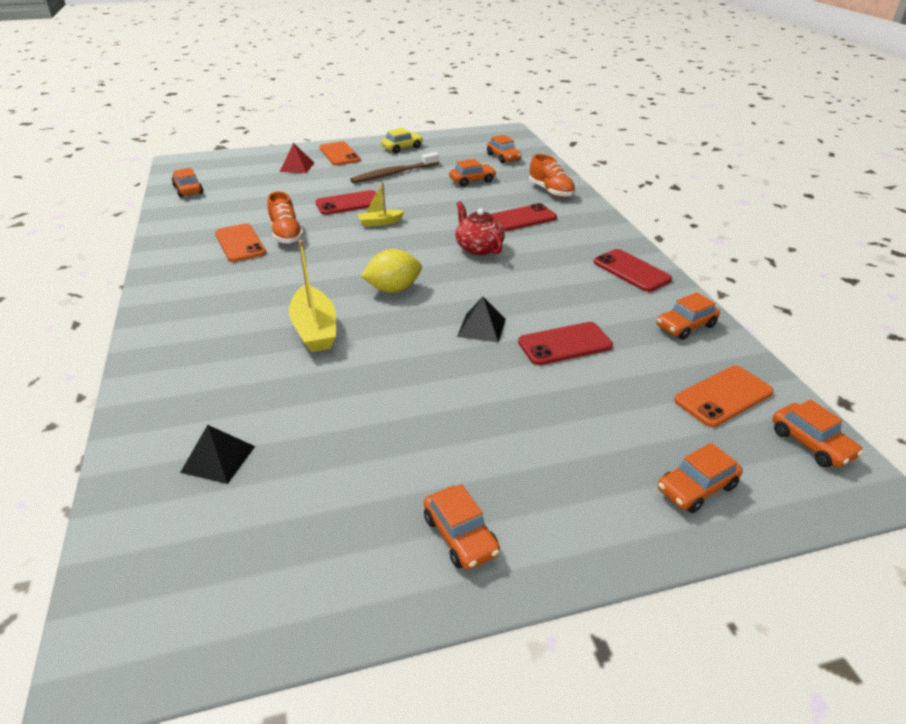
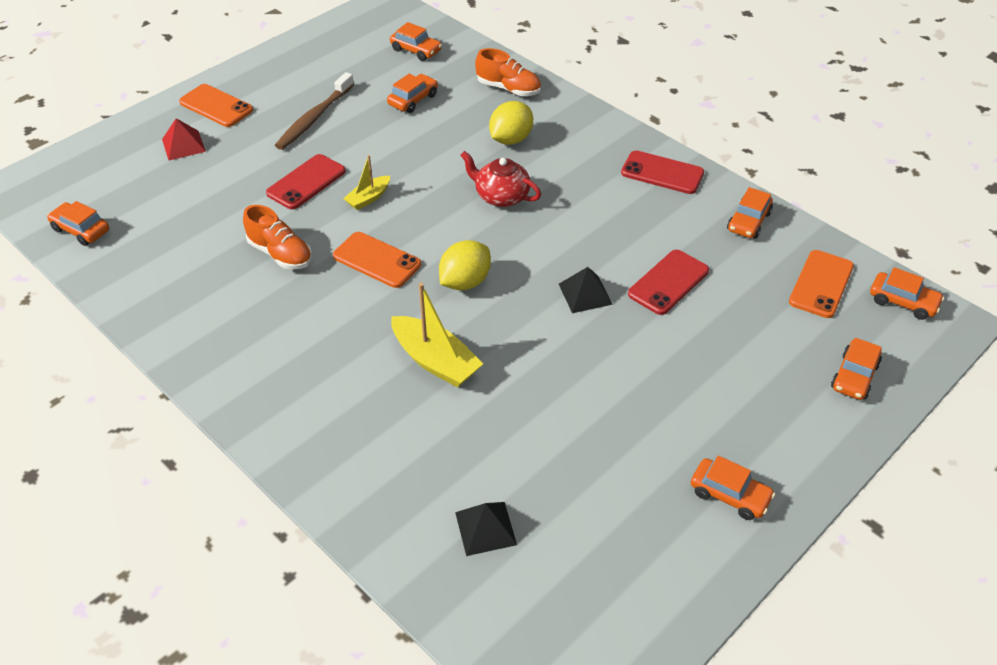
camera: 30 degrees left, 10 degrees up
(240, 243) = (240, 286): orange phone -> orange phone (377, 260)
(402, 148) = (284, 70): yellow car -> none
(522, 218) = (511, 139): red phone -> yellow lemon

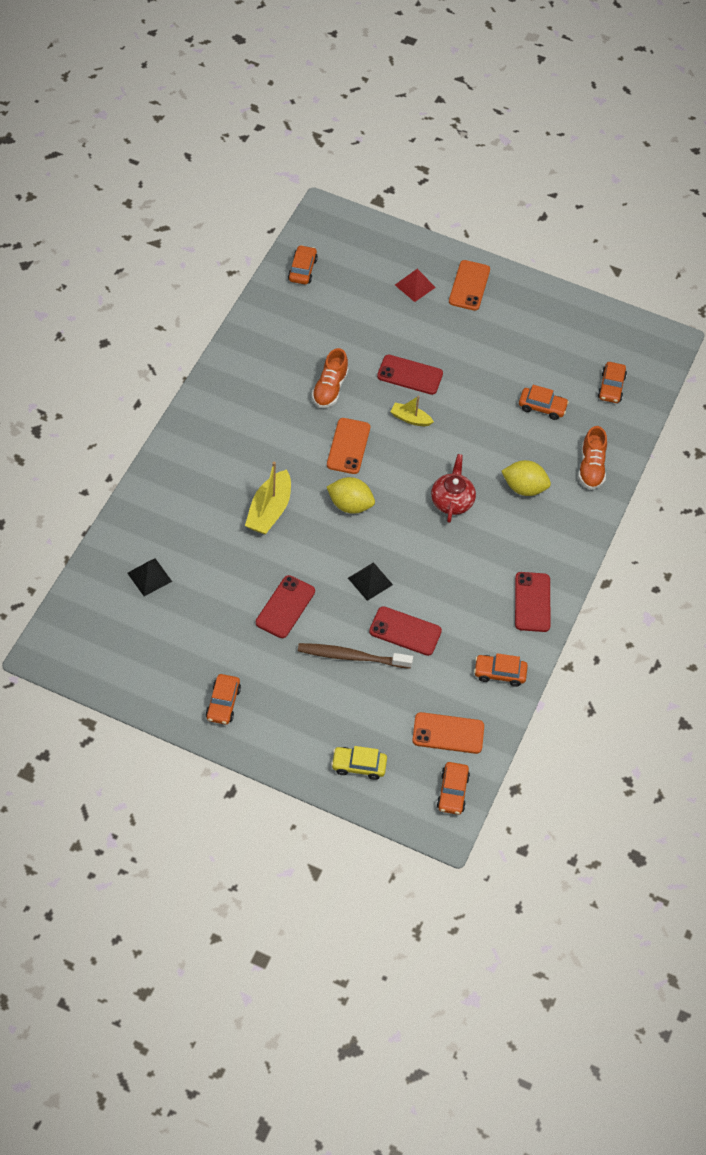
camera: 65 degrees right, 10 degrees up
(314, 118) = (486, 352): brown toothbrush -> brown toothbrush (351, 657)
(594, 385) = (285, 607): none -> red phone
(854, 376) = (359, 765): orange car -> yellow car

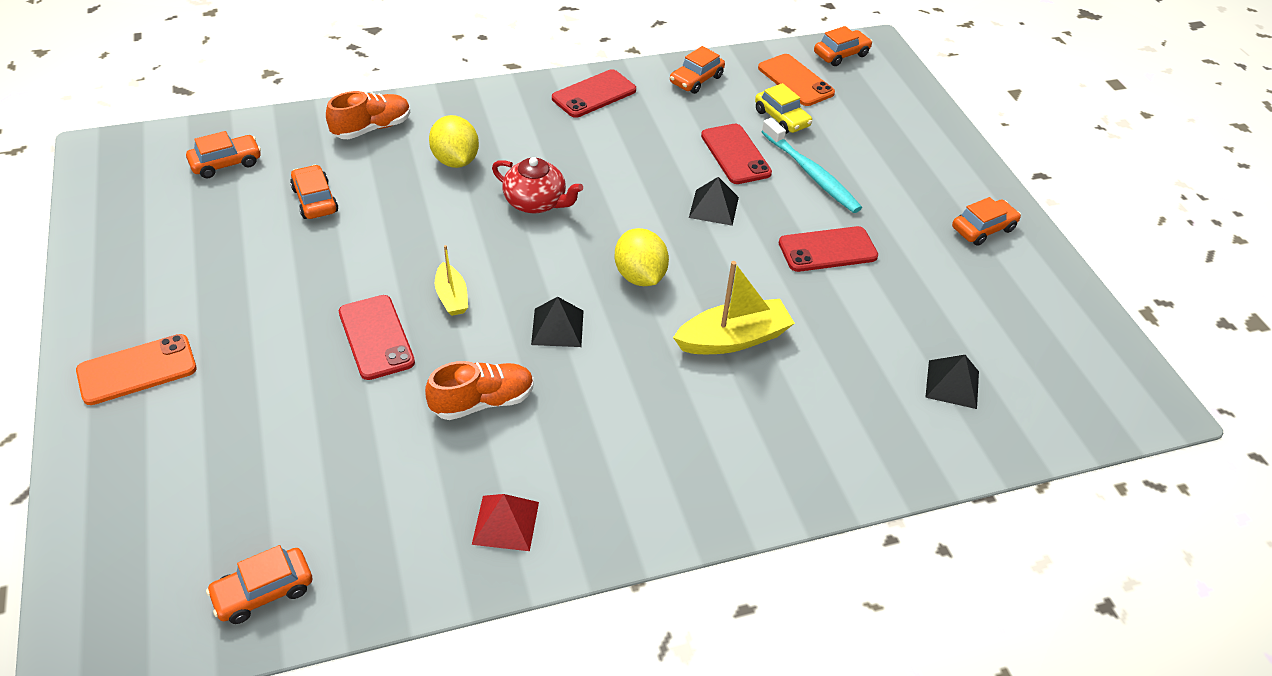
camera: 130 degrees left, 10 degrees down
(348, 446) = (557, 327): orange phone -> black pyramid
(351, 657) = (811, 173): brown toothbrush -> turquoise toothbrush
(359, 765) = (901, 113): yellow car -> yellow car (781, 118)
(415, 286) = (187, 428): red pyramid -> red pyramid (505, 522)
(452, 501) = (536, 202): red teapot -> red teapot turned 120 degrees counterclockwise
(499, 673) = (696, 80): orange car -> orange car turned 75 degrees clockwise

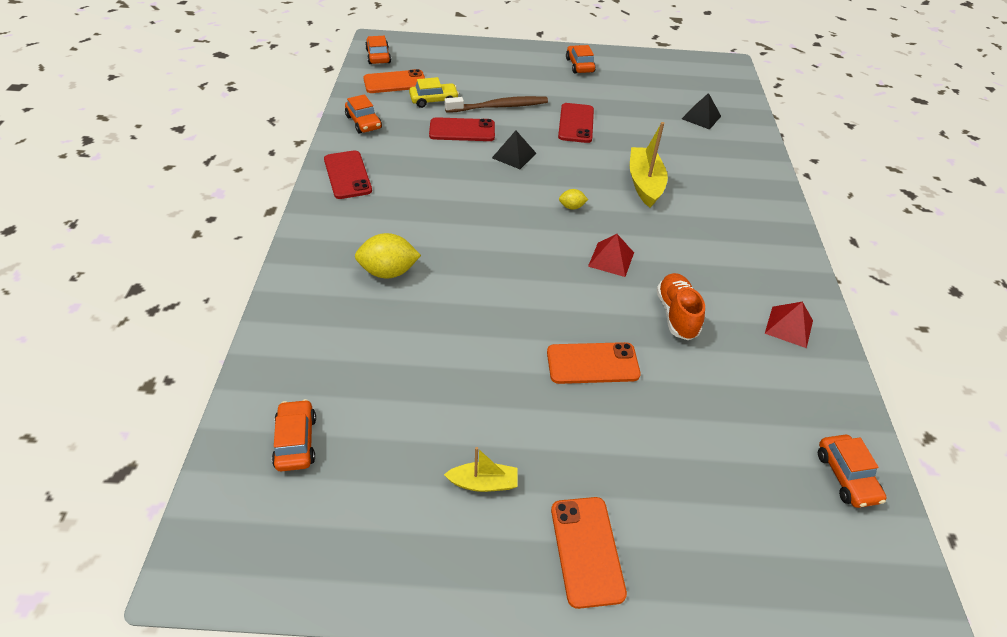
camera: 70 degrees left, 0 degrees up
(315, 200) = (395, 376): orange car -> none
(372, 128) = (307, 317): orange shoe -> none
(376, 337) = (592, 363): red phone -> orange phone
(452, 297) = (560, 309): yellow boat -> yellow boat (483, 483)
(536, 202) = (467, 238): red teapot -> none
(557, 327) = (611, 259): black pyramid -> red pyramid
(640, 276) = (571, 207): yellow lemon -> yellow lemon, size x0.51
(811, 173) = (499, 107): turquoise toothbrush -> brown toothbrush

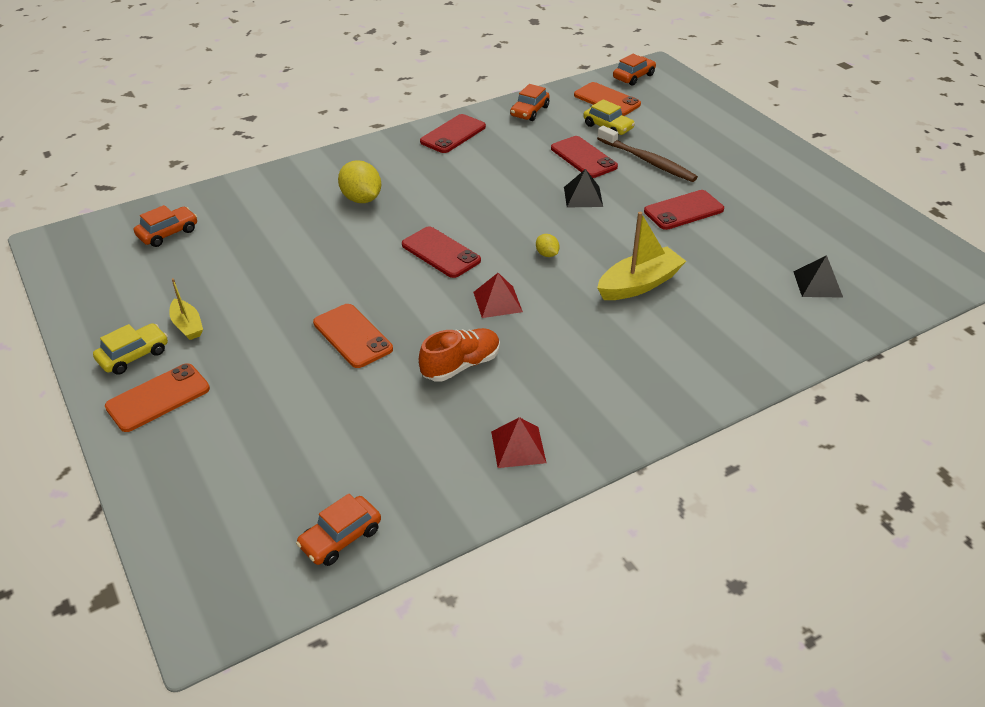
camera: 60 degrees right, 5 degrees down
(500, 550) = (134, 356): none -> yellow car
(518, 260) = (440, 253): none -> red phone
(579, 65) = (793, 176): orange car -> none

